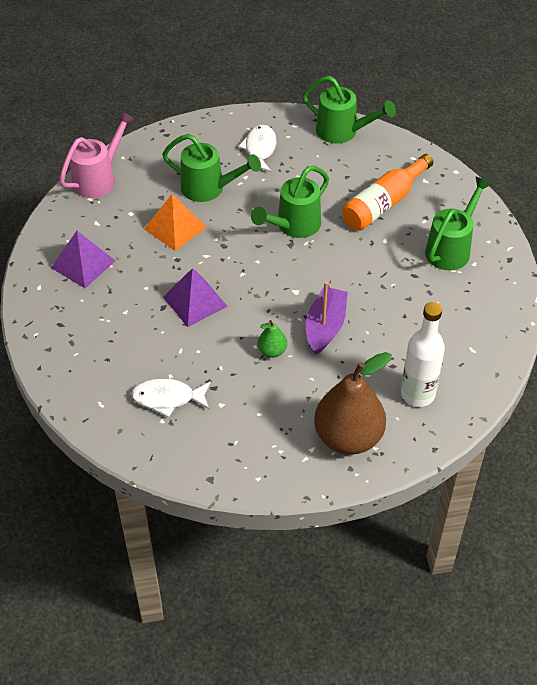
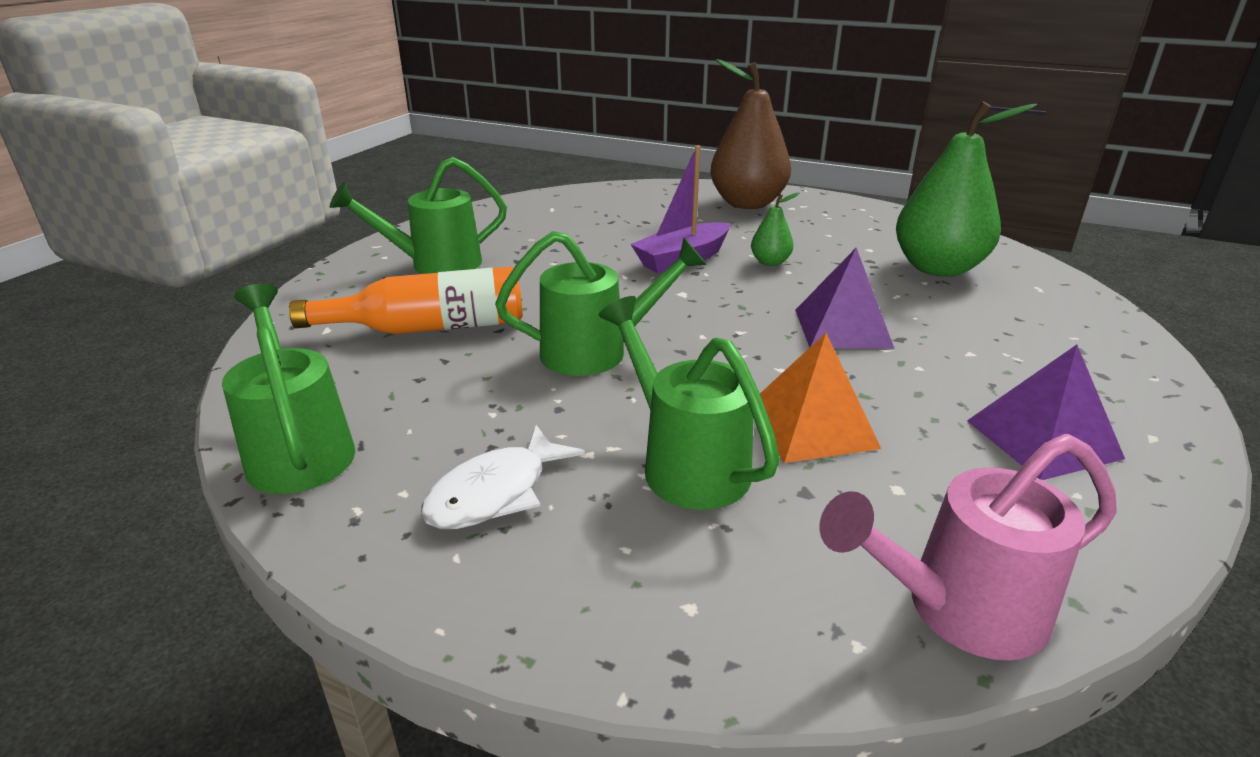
camera: 145 degrees left, 20 degrees down
(168, 398) = (938, 268): white fish -> green pear
(417, 394) = (647, 204): white bottle -> none

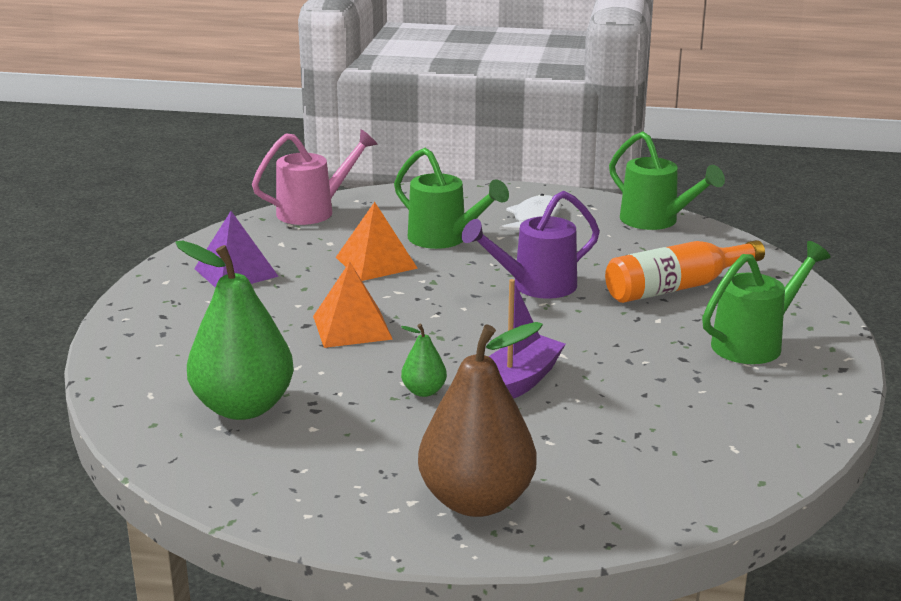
camera: 165 degrees right, 5 degrees down
(596, 352) = (536, 286): green watering can -> purple watering can
(842, 328) = (352, 327): purple pyramid -> orange pyramid

